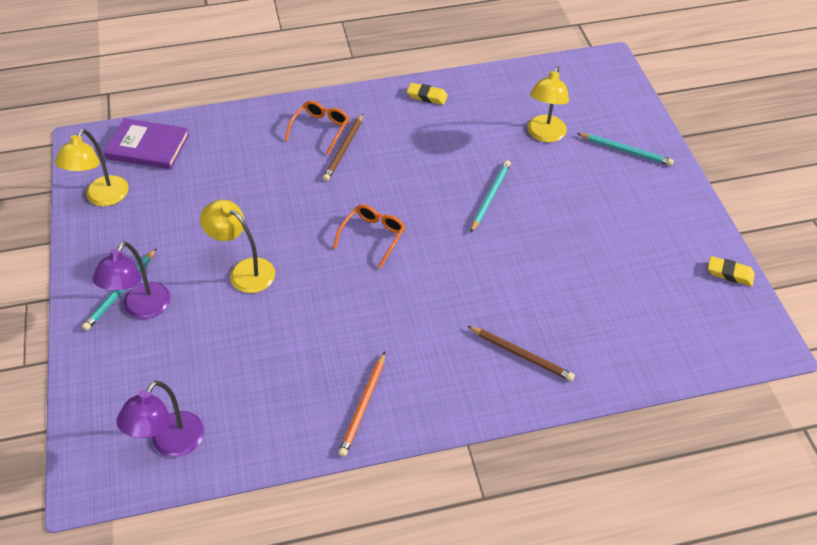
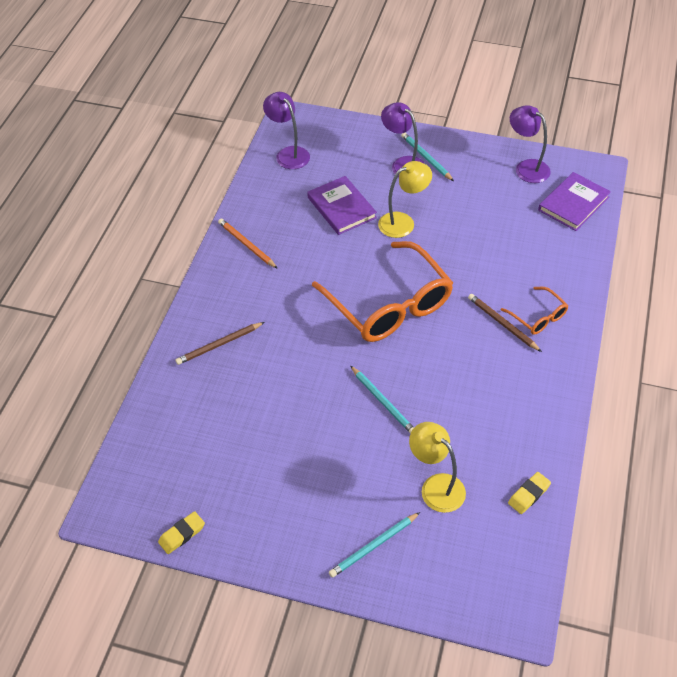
camera: 120 degrees right, 0 degrees up
(102, 198) = (526, 167): yellow lamp -> purple lamp
(249, 338) = (341, 207): none -> purple book
(373, 236) = (389, 305): orange glasses -> orange glasses, size x2.18
(427, 96) = (544, 415): yellow eraser -> yellow eraser (529, 494)

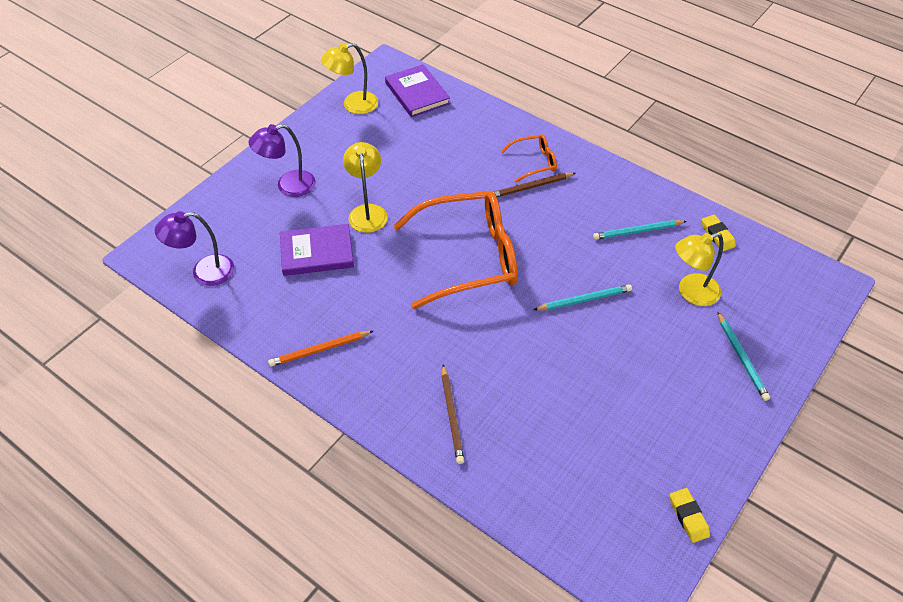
camera: 70 degrees left, 0 degrees up
(426, 158) = (291, 166): turquoise pencil -> turquoise pencil (637, 231)
(526, 167) = (353, 105): purple lamp -> yellow lamp

